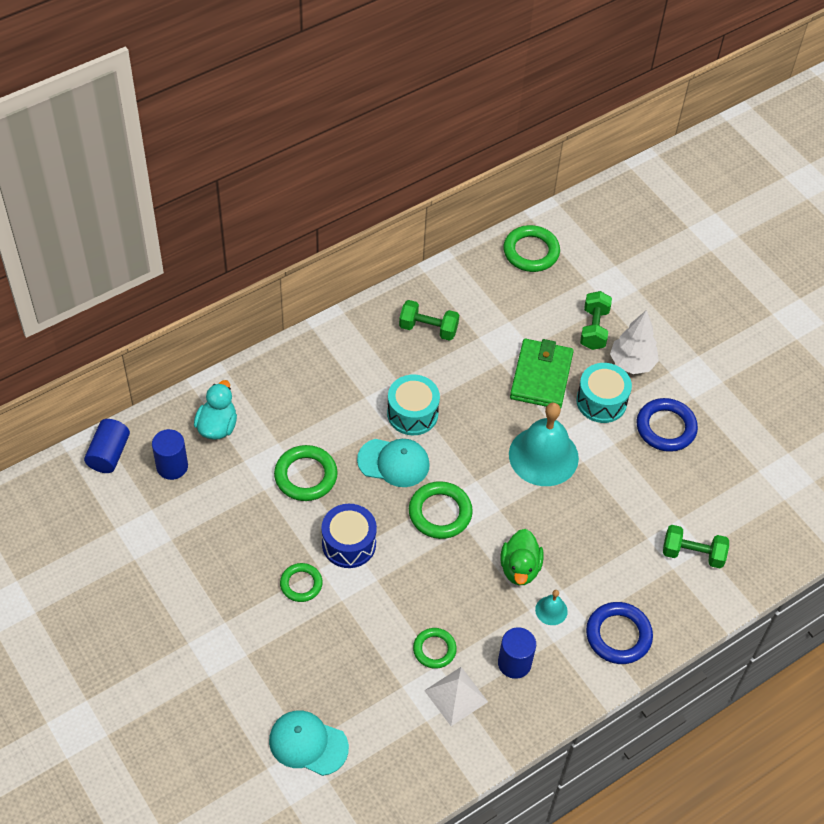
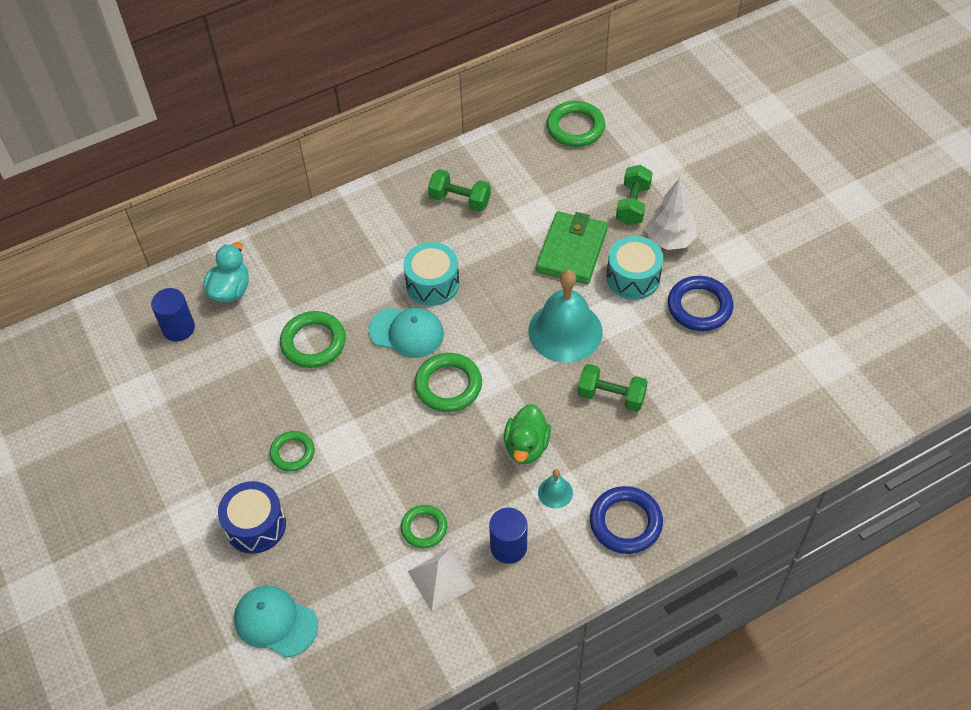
camera: 10 degrees right, 0 degrees up
(109, 454) = (117, 314): blue cylinder -> none
(349, 544) = (348, 413): blue drum -> blue drum (255, 525)
(692, 554) = (716, 439): green dumbbell -> green dumbbell (611, 396)

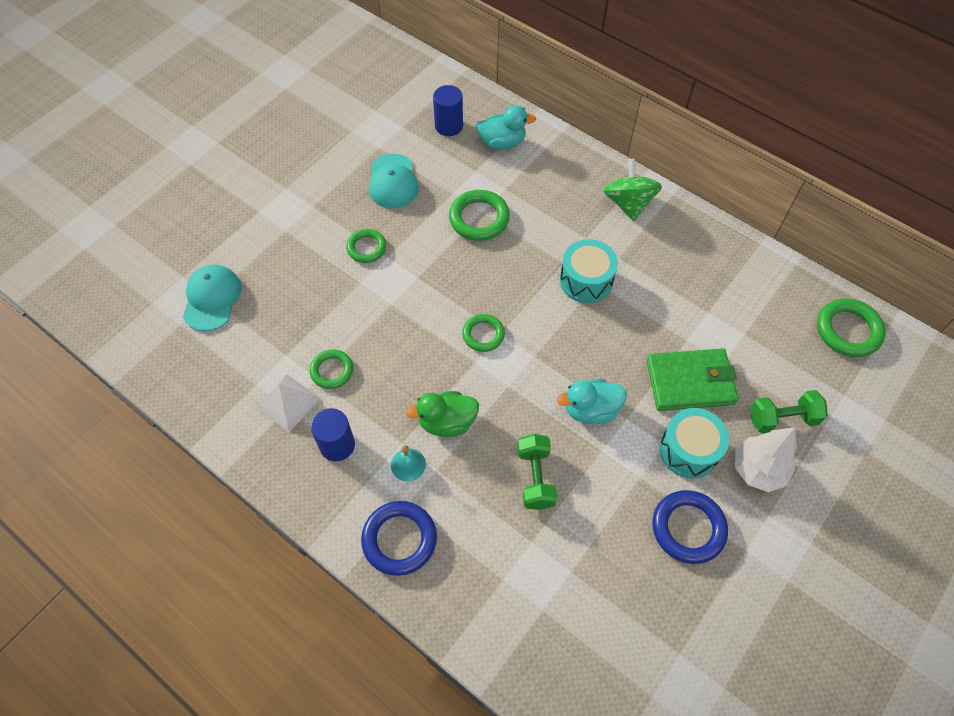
camera: 65 degrees right, 5 degrees up
(255, 525) = (291, 251): blue drum -> none
(366, 218) = (628, 203): none -> green spinning top
(406, 332) = (523, 281): turquoise cap -> turquoise cap (393, 182)
(448, 385) = (483, 334): green ring -> green ring, size x0.64
(460, 200) = (693, 266): green dumbbell -> none
(565, 331) = (591, 410): turquoise bell -> turquoise duck

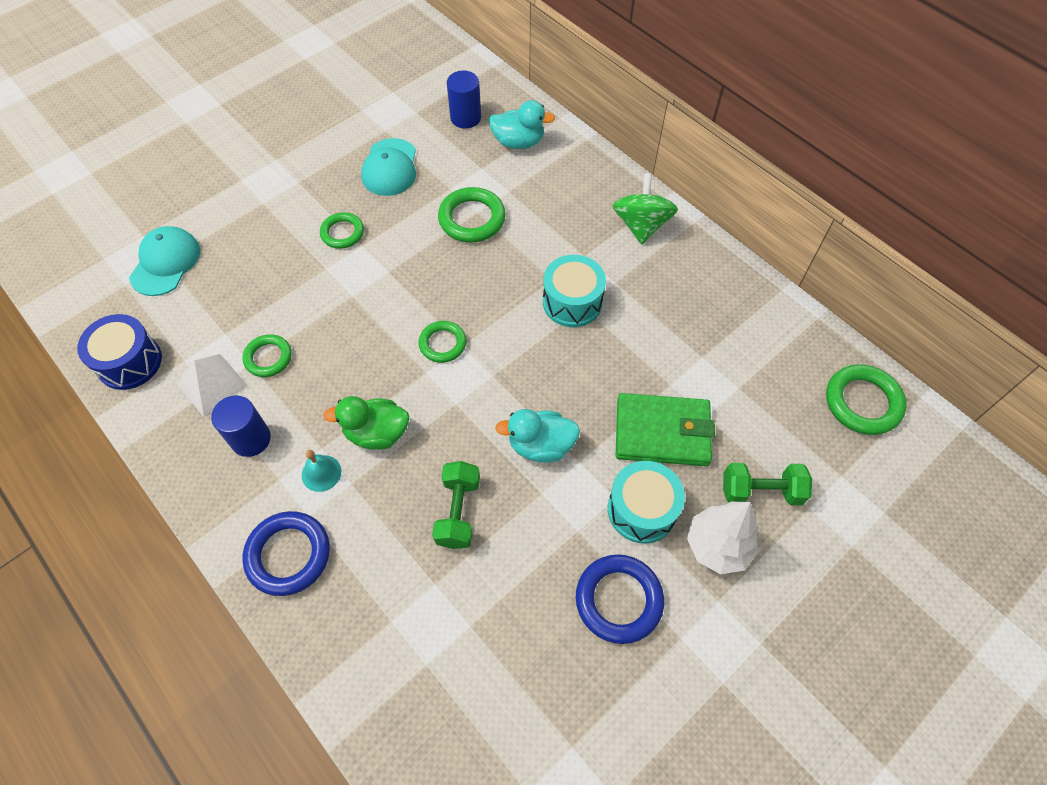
camera: 10 degrees right, 0 degrees up
(206, 394) = (129, 362): none -> blue drum

